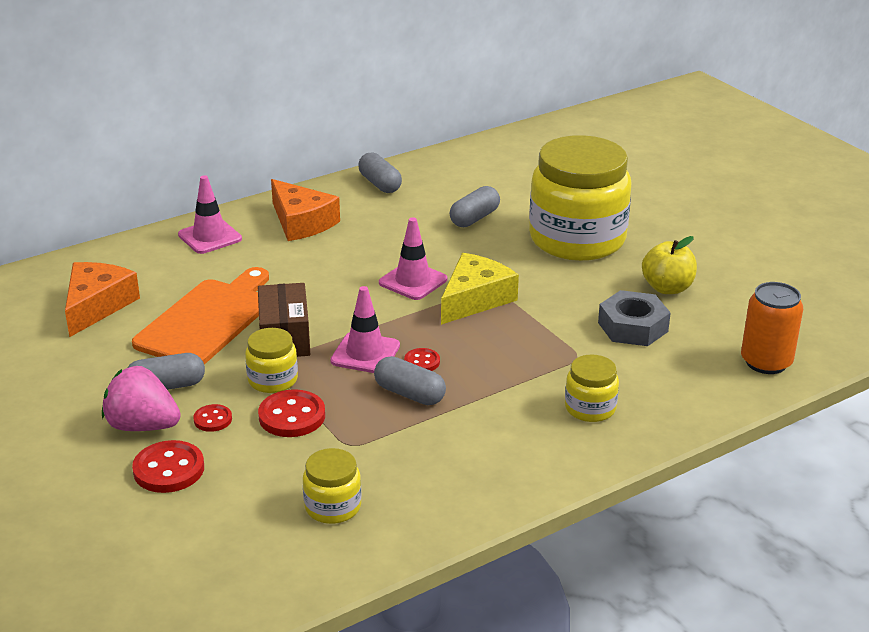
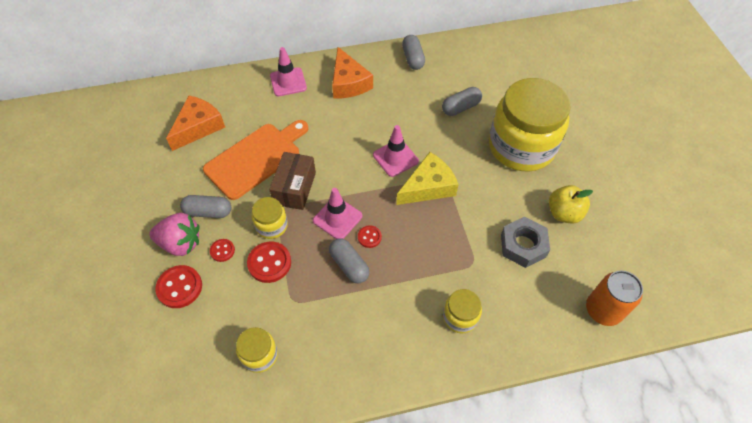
camera: 20 degrees right, 25 degrees up
(142, 426) = (180, 243): pink strawberry -> pink strawberry turned 150 degrees clockwise

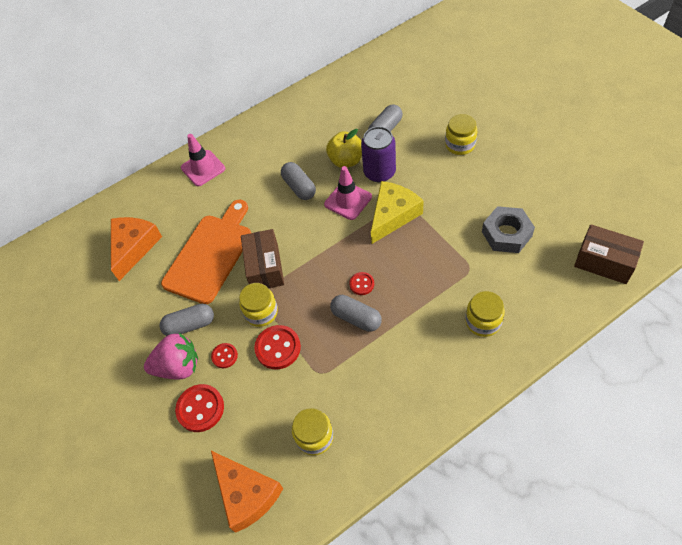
camera: 15 degrees left, 0 degrees up
(337, 218) = (322, 279): pink traffic cone -> none
(349, 83) = (264, 146): orange cheese -> orange cheese (246, 494)
(413, 58) = (315, 100): grey capsule -> grey capsule (299, 187)
(436, 144) = (379, 172): none -> purple can
(521, 147) = (460, 144): yellow jar -> yellow jar, size x0.44
(564, 213) = (528, 190): yellow apple -> yellow apple (346, 160)
(603, 310) = (604, 262): orange can -> brown box

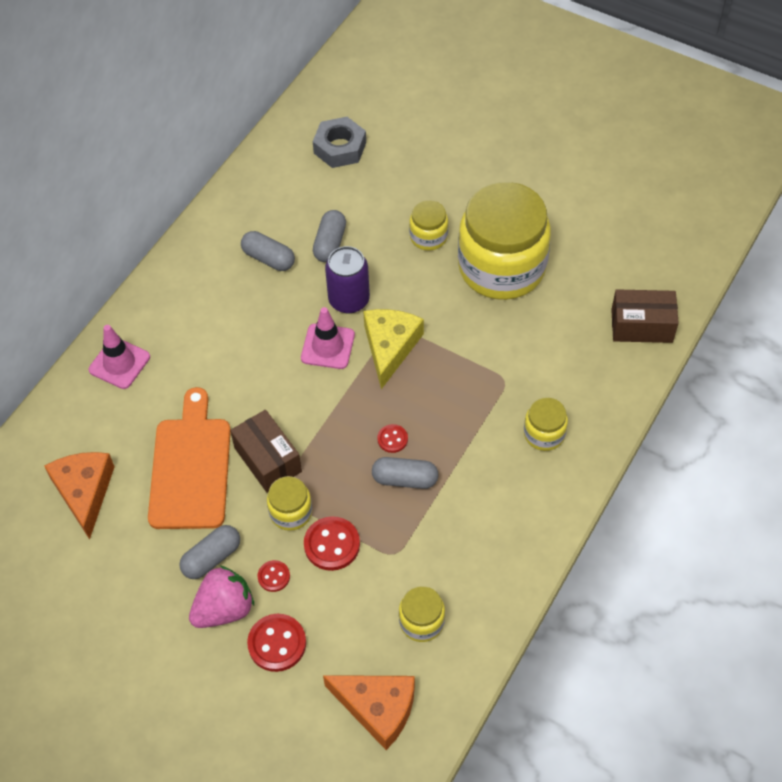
camera: 30 degrees left, 0 degrees up
(299, 187) = (259, 348): grey capsule -> grey capsule (268, 258)
(346, 160) = (300, 297): yellow apple -> none
(506, 182) = (501, 267): none -> yellow jar
(506, 234) = (527, 327): grey nut -> grey nut (340, 148)

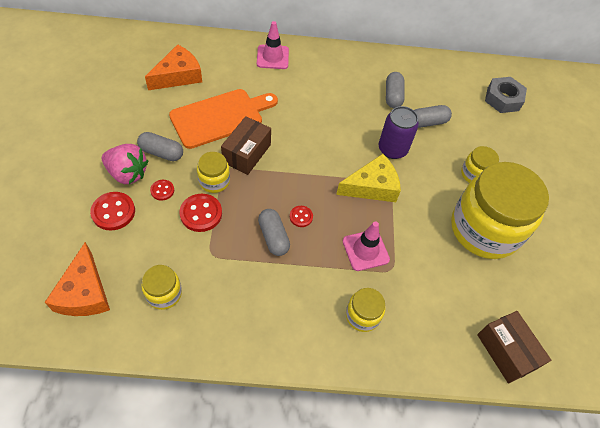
camera: 55 degrees right, 0 degrees up
(328, 346) = (349, 152): pink traffic cone -> pink traffic cone (365, 250)

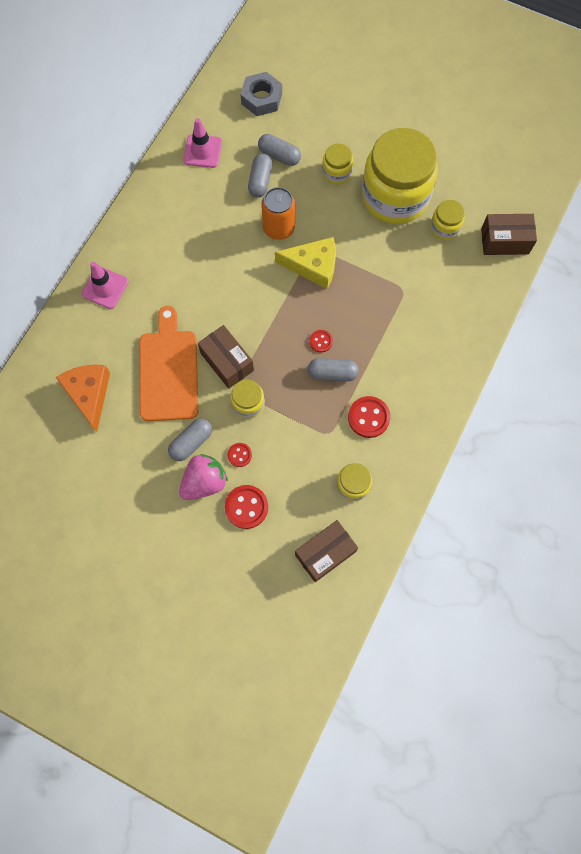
camera: 60 degrees left, 15 degrees up
(84, 292) = (325, 553): orange cheese -> brown box
(201, 213) = (281, 428): red button -> red button (368, 417)
(362, 315) = (435, 332): yellow jar -> yellow jar (444, 228)
(365, 250) = (376, 302): pink traffic cone -> pink traffic cone (202, 151)
(372, 186) = (313, 266): yellow cheese -> yellow cheese turned 90 degrees clockwise
(392, 149) = (279, 228): purple can -> orange can
(393, 96) = (213, 195): grey capsule -> grey capsule (279, 155)

